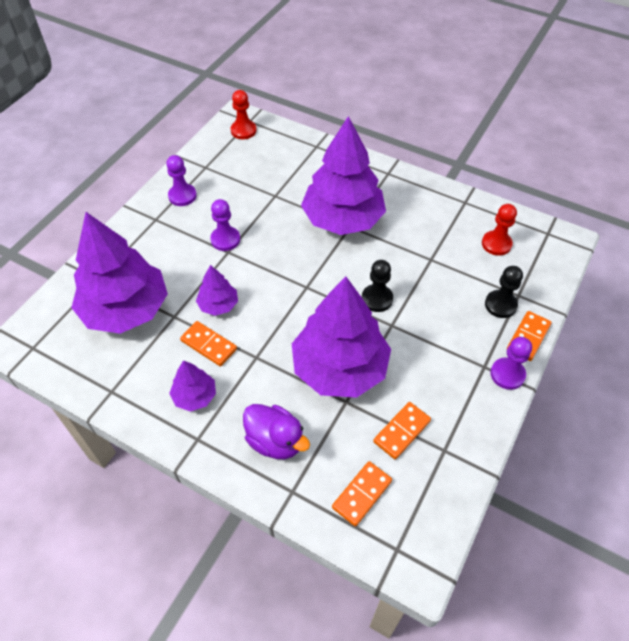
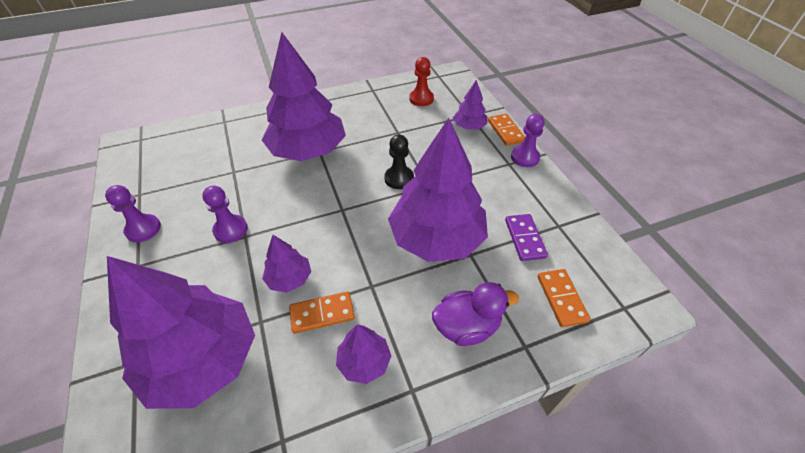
camera: 50 degrees left, 5 degrees down
(243, 130) = (143, 148): red pawn -> none
(401, 431) = (524, 238): orange domino -> purple domino
(500, 305) = (469, 126): black pawn -> purple tree

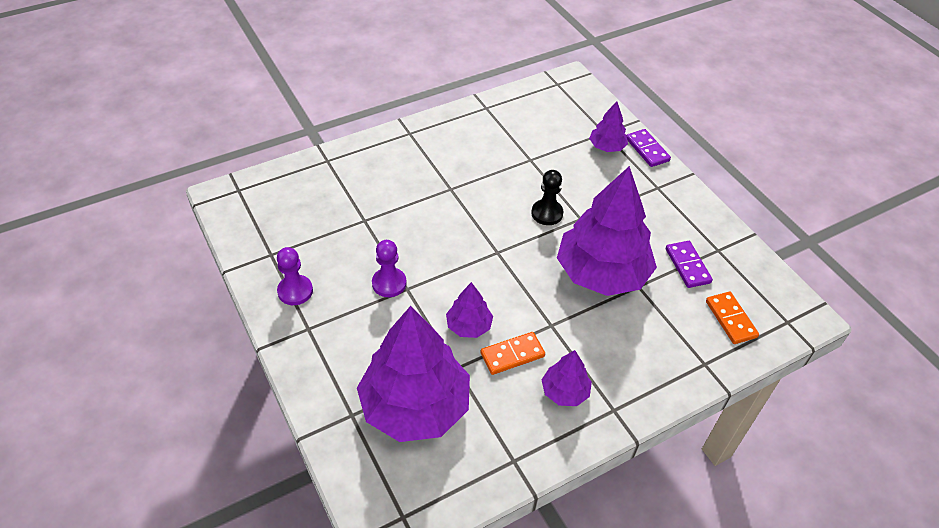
camera: 10 degrees left, 0 degrees up
(308, 150) = (438, 189): purple tree -> none
(421, 99) = (545, 115): red pawn -> none
(466, 326) = (649, 352): purple duck -> none
(505, 131) = (647, 149): orange domino -> purple domino
(525, 157) = (673, 179): purple pawn -> none

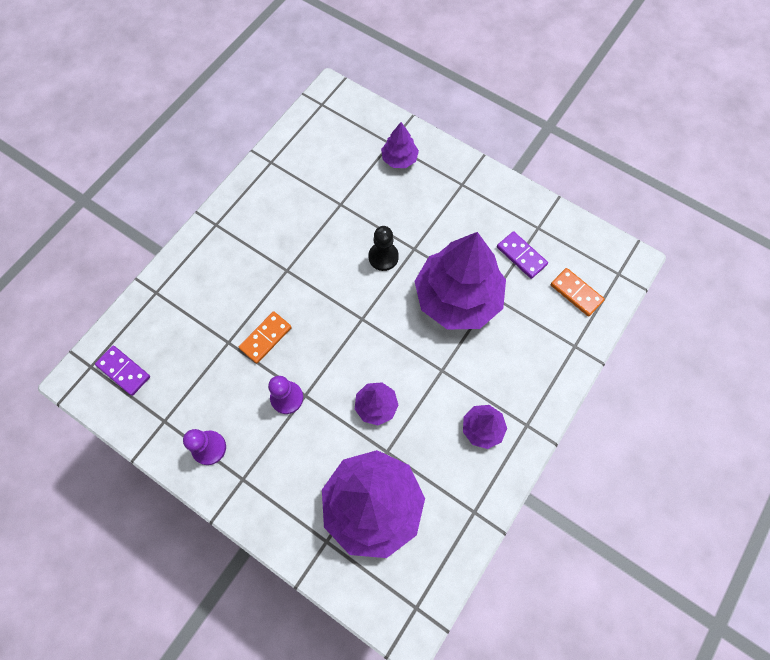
camera: 25 degrees left, 20 degrees up
(512, 355) = (425, 415): orange domino -> orange domino (266, 338)
(647, 149) = (435, 146): purple domino -> purple domino (124, 371)

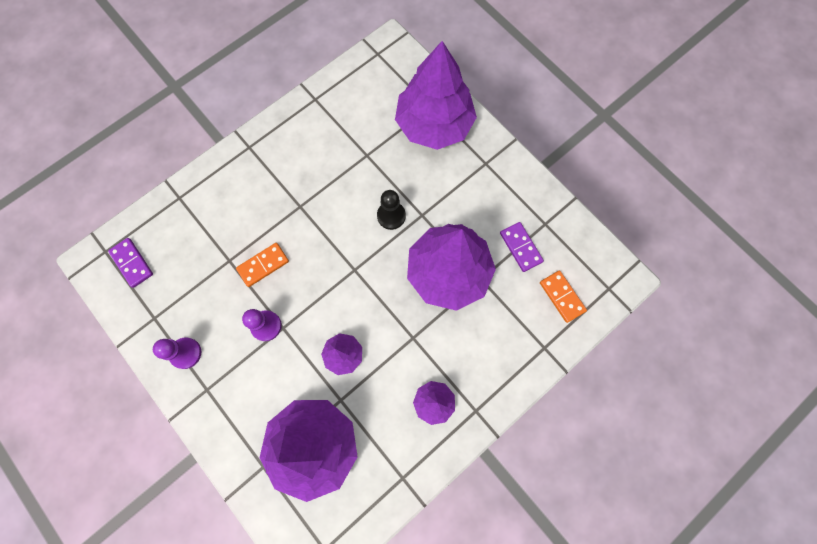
camera: 15 degrees right, 5 degrees up
(399, 159) = (434, 124): purple tree -> purple tree, size x2.18

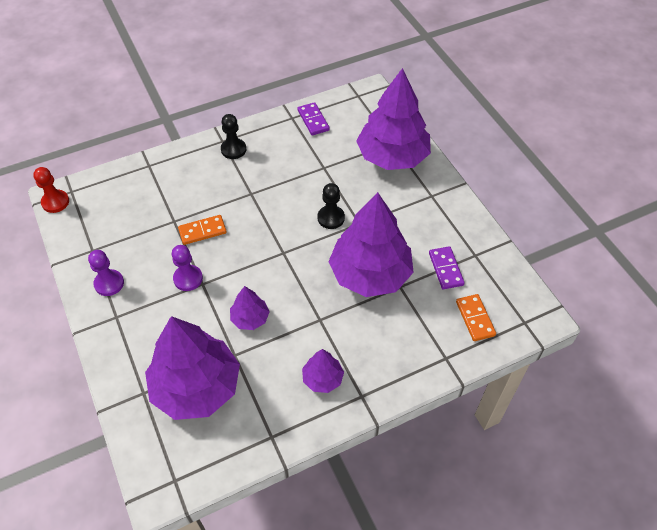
camera: 15 degrees right, 20 degrees down
(92, 269) = (55, 202): none -> red pawn
(132, 263) = (90, 205): purple domino -> purple domino (313, 120)
(264, 155) = (233, 149): none -> black pawn

